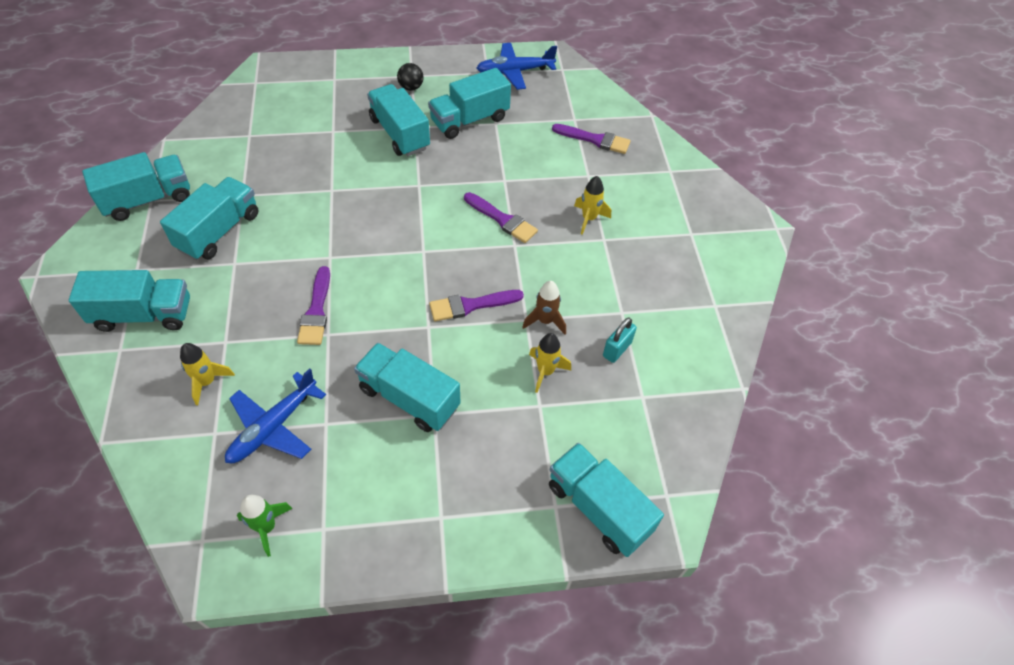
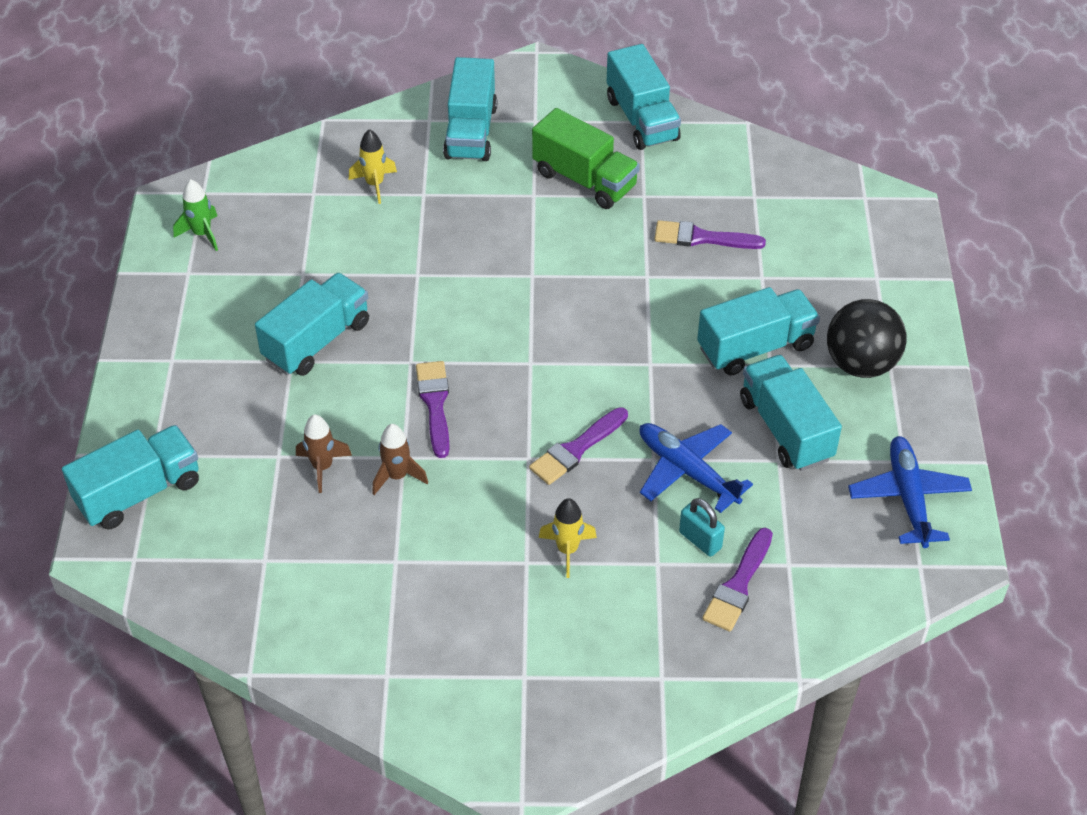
camera: 100 degrees right, 5 degrees down
(219, 231) = (584, 180): turquoise truck -> green truck
(274, 426) = (309, 235): blue plane -> blue plane (687, 471)
(316, 311) = (451, 264): purple brush -> purple brush (702, 238)
(411, 87) = (861, 363): black ball -> black ball, size x1.93
(545, 371) = (322, 467): yellow rocket -> brown rocket
(617, 349) = (338, 545): turquoise padlock -> turquoise padlock (700, 540)

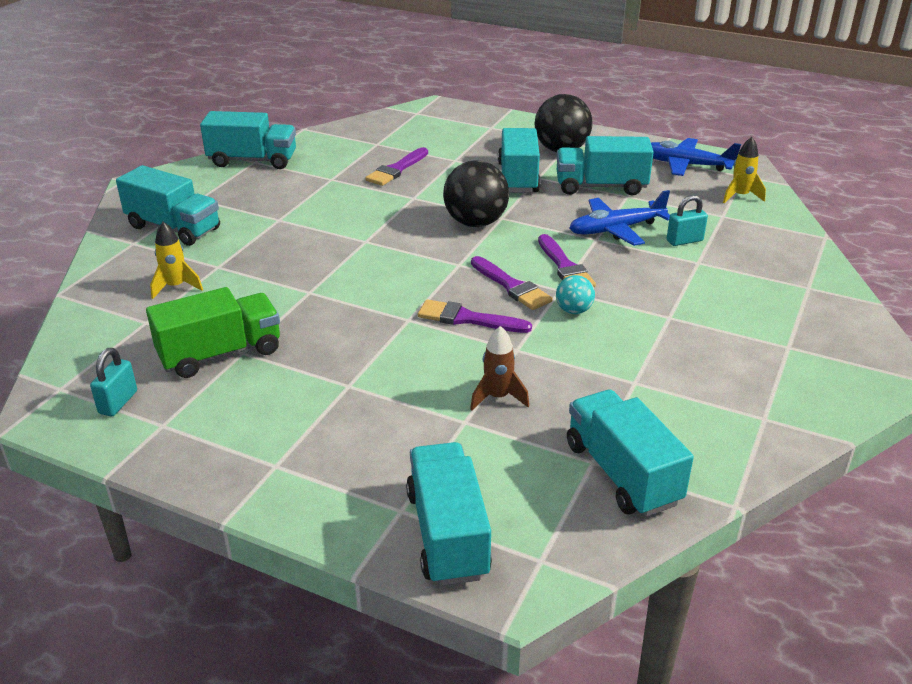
camera: 65 degrees left, 15 degrees down
(202, 234) = (118, 402): green rocket -> turquoise padlock
(317, 341) = (337, 364): turquoise truck -> turquoise truck (622, 473)
(397, 476) = (537, 358): brown rocket -> none
(494, 480) = (573, 310): none -> turquoise ball
(567, 550) = (666, 295): yellow rocket -> yellow rocket (740, 196)
(584, 180) = (287, 196): green truck -> green truck (220, 354)
(624, 346) = (475, 223): none -> black ball
(738, 585) = (733, 237): purple brush -> purple brush (512, 286)

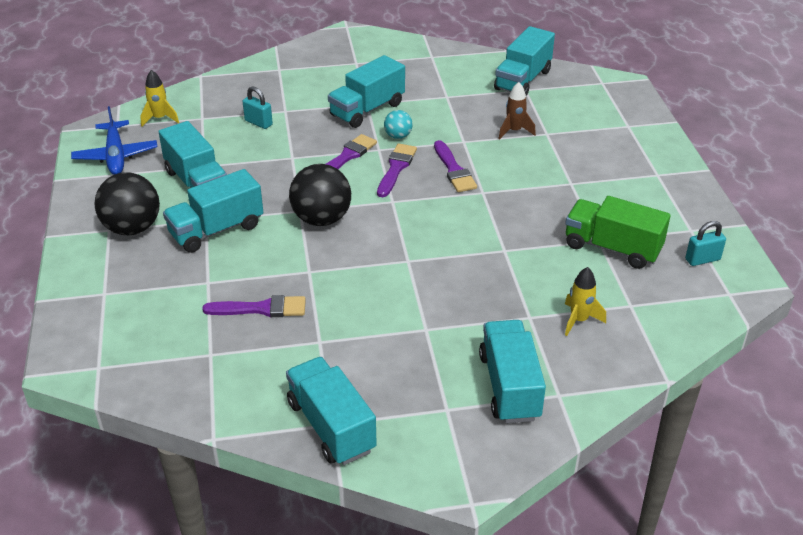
camera: 125 degrees left, 5 degrees up
(447, 534) = (622, 108): turquoise truck -> turquoise truck (367, 110)
(616, 229) = (268, 153): blue plane -> none

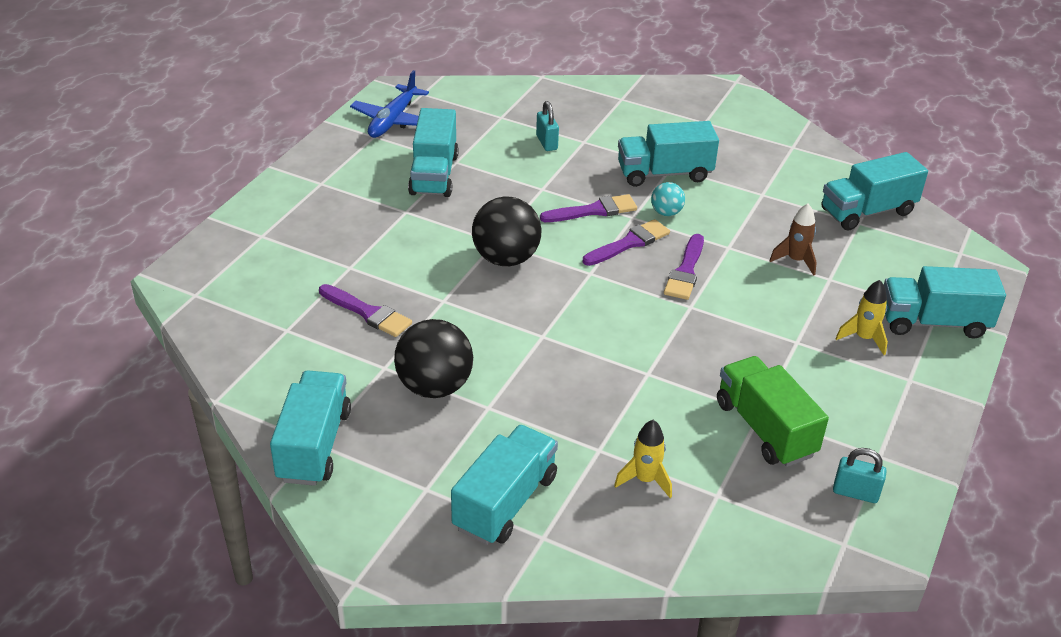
camera: 35 degrees right, 0 degrees up
(132, 228) = (340, 190): black ball -> black ball (434, 387)
(160, 118) = (464, 102): yellow rocket -> yellow rocket (863, 338)
(216, 230) = (405, 225): turquoise truck -> turquoise truck (933, 322)

